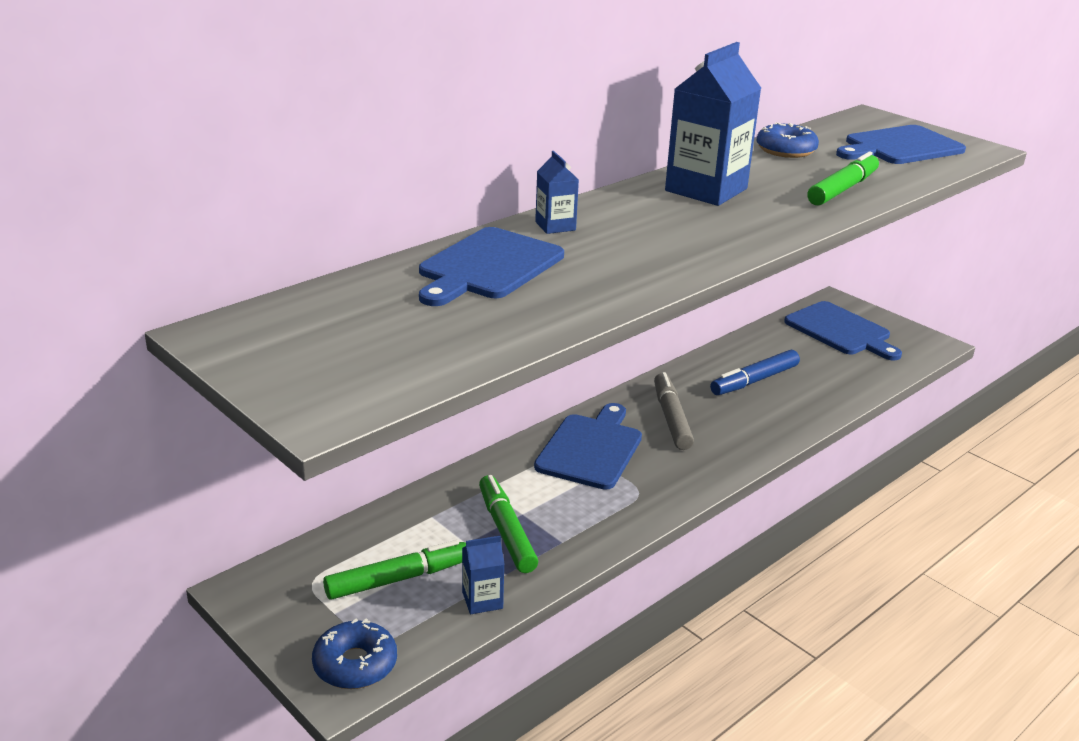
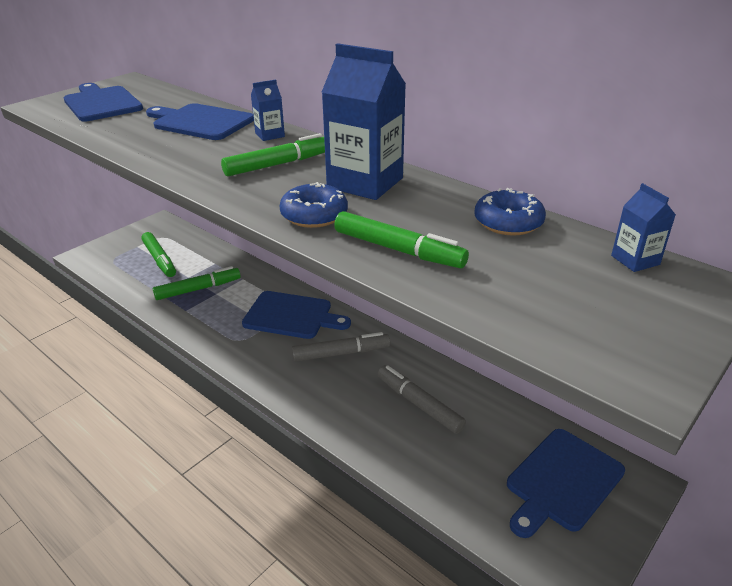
camera: 85 degrees right, 5 degrees up
(355, 664) = (97, 256): blue donut -> blue donut (314, 215)
(482, 600) = (136, 287): blue carton -> blue carton (635, 260)
(653, 225) = (278, 164): none -> green marker
(754, 380) = (419, 404): blue marker -> grey marker
(900, 147) = (586, 301): blue cutting board -> blue cutting board (101, 103)

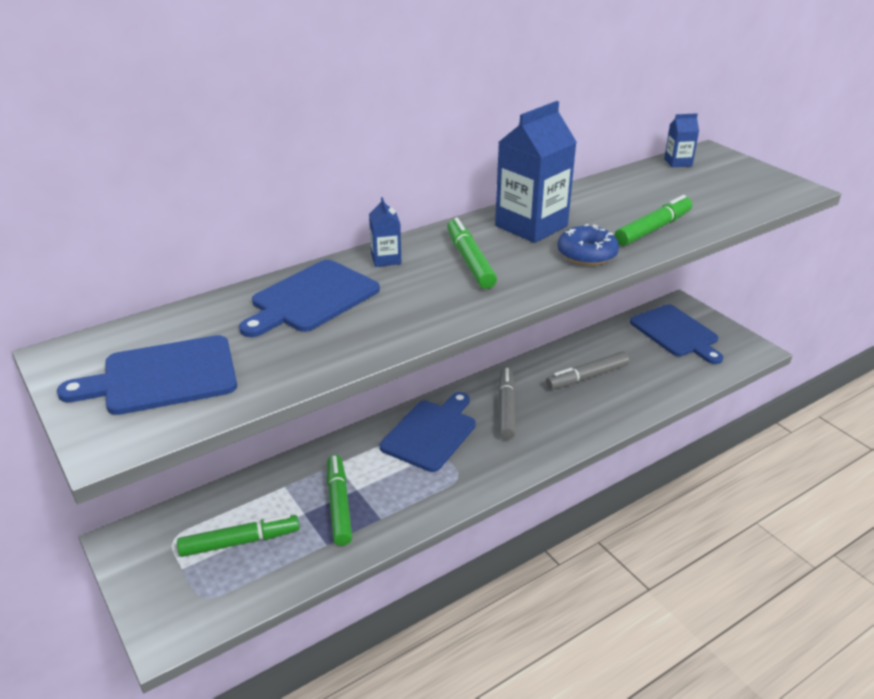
camera: 75 degrees left, 0 degrees up
(508, 222) = (619, 186): blue donut -> none

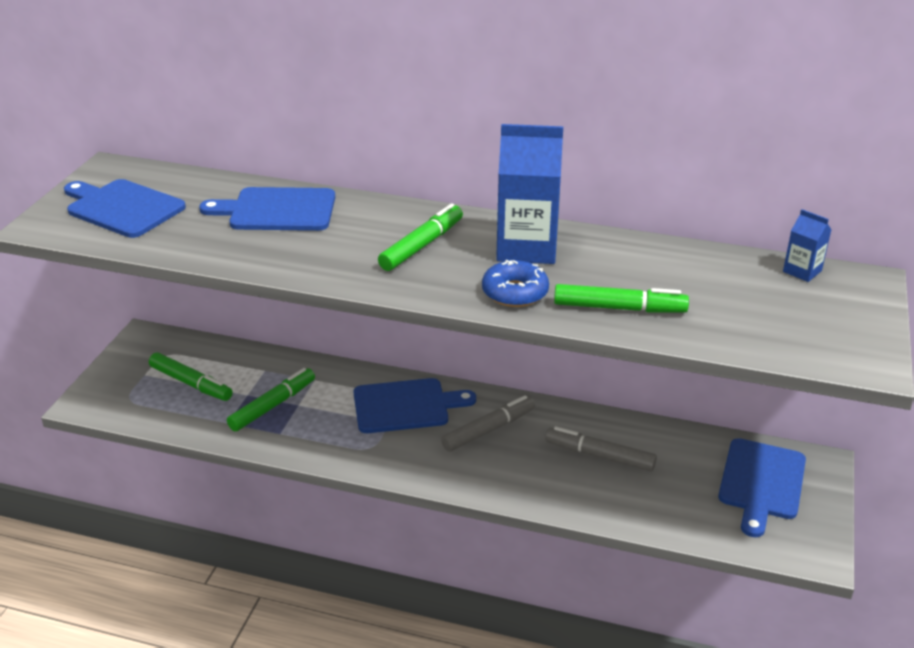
camera: 50 degrees right, 0 degrees up
(386, 259) = (373, 211): blue carton -> none

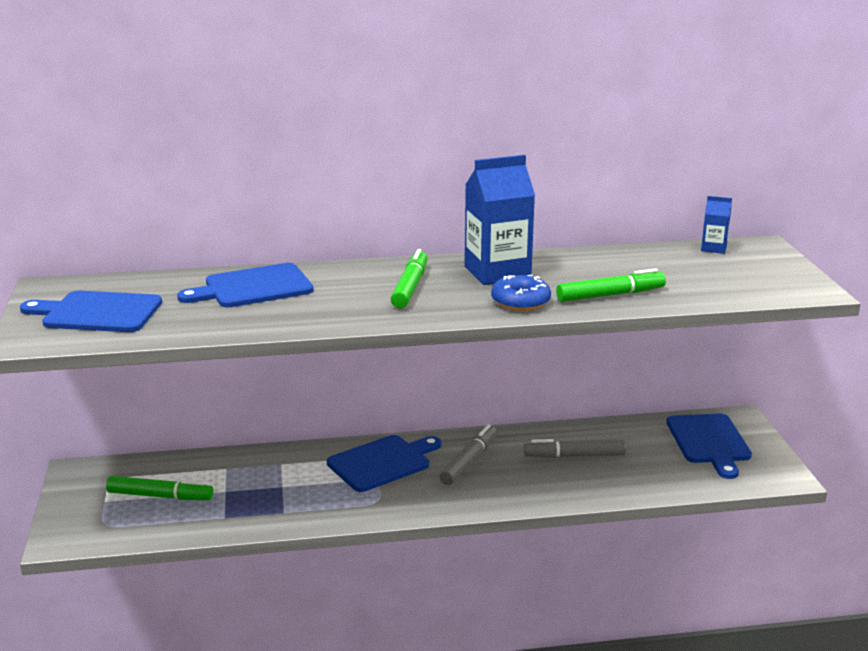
camera: 25 degrees left, 10 degrees down
(273, 405) = (258, 493): green marker -> none

